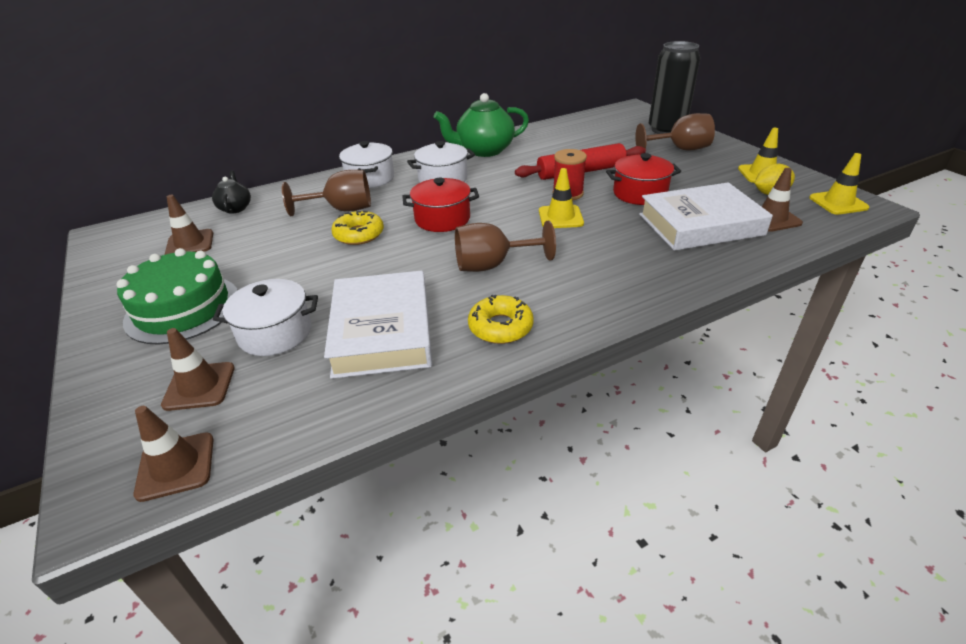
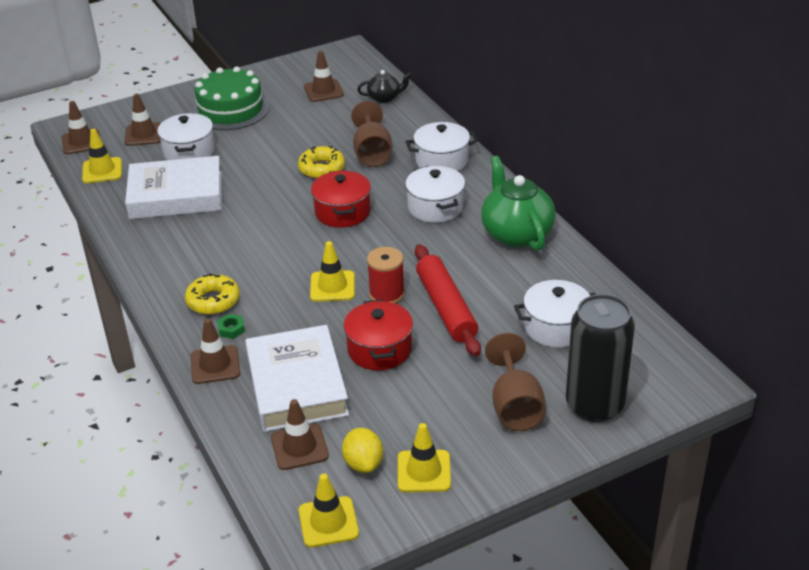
camera: 90 degrees right, 0 degrees up
(288, 419) = (102, 171): none -> yellow traffic cone
(492, 265) = (251, 243): brown goblet -> none
(500, 327) = (163, 248): yellow donut -> yellow donut (213, 301)
(594, 139) = (556, 327): none -> white pot
(637, 264) = (231, 329): none -> green nut
(694, 267) = (215, 365): none -> brown traffic cone

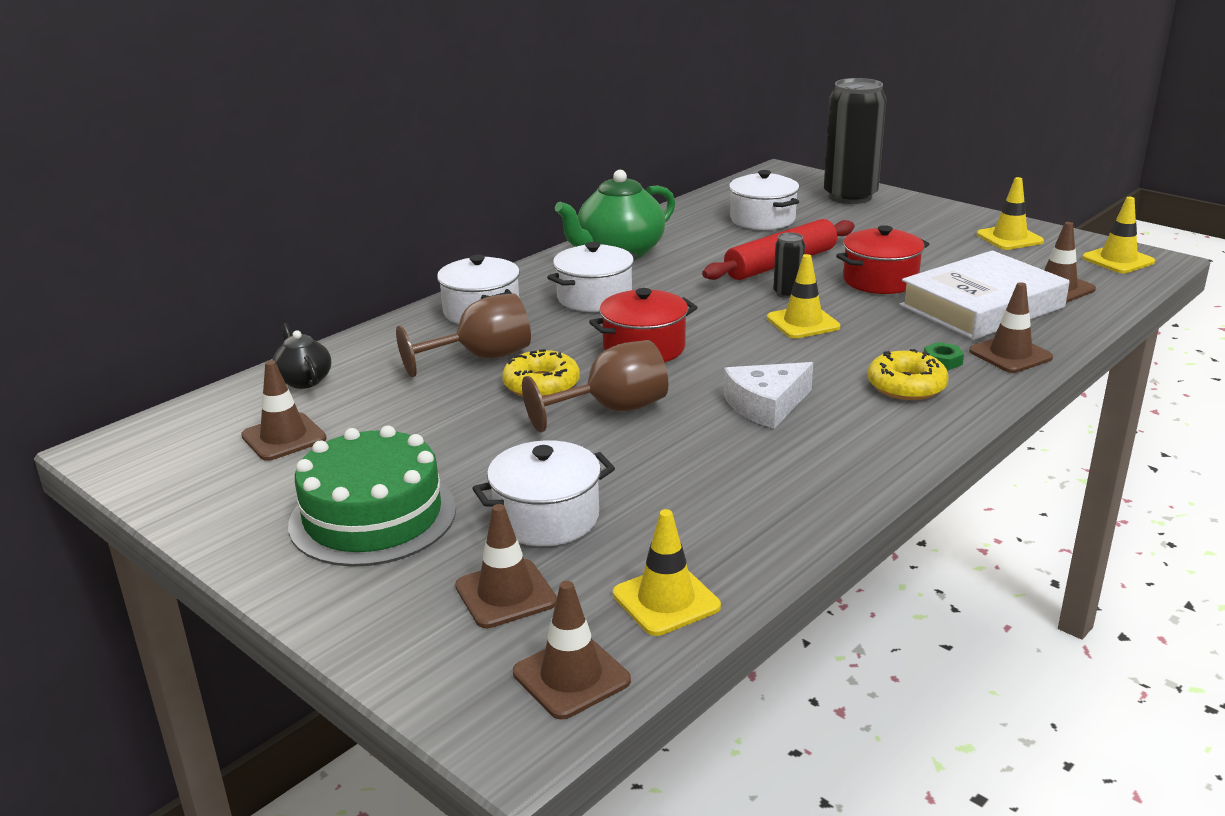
camera: 110 degrees left, 10 degrees down
(176, 195) = (692, 488): white book -> none
(235, 240) = (766, 405): none -> white cheese
(363, 463) = (1036, 260): yellow lemon -> none
(387, 294) = (787, 293): red spool -> black can
(515, 406) = (887, 220): brown goblet -> brown goblet (612, 410)

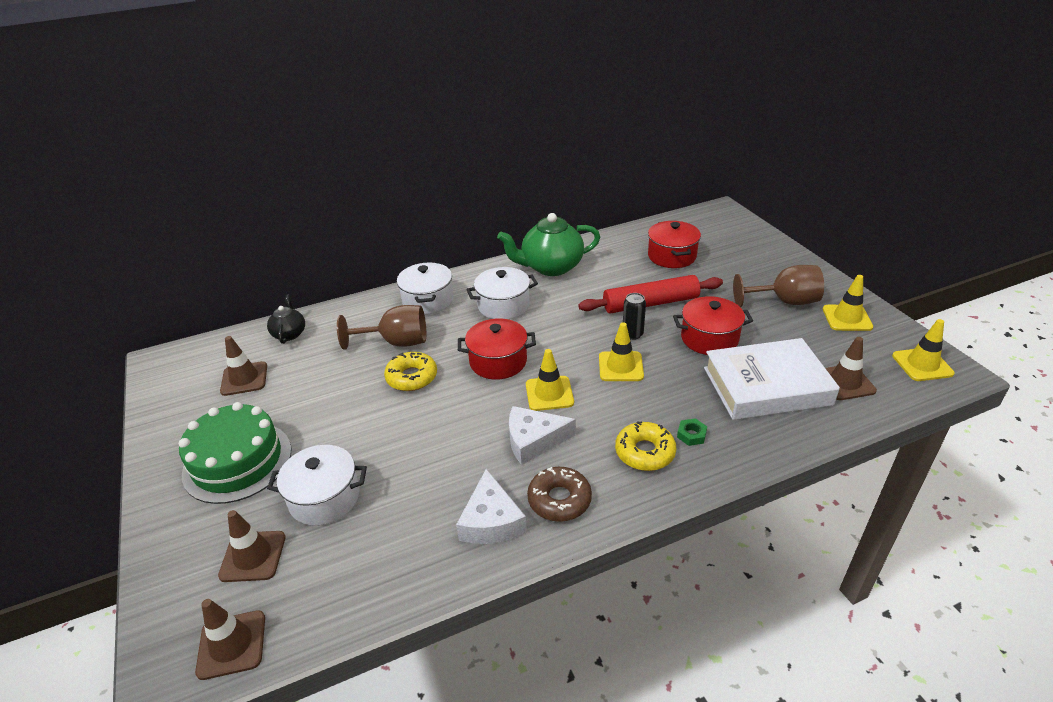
camera: 25 degrees right, 10 degrees up
(612, 410) = (435, 413): brown goblet -> brown goblet (784, 301)
(666, 600) = (333, 601): yellow traffic cone -> yellow traffic cone (549, 393)
(762, 219) = (672, 256): white pot -> red pot
(789, 482) = (491, 521): none -> white cheese
(850, 197) = (754, 246): black can -> none
(851, 446) = (559, 500): none -> brown donut
(1010, 354) = (749, 444): brown traffic cone -> none

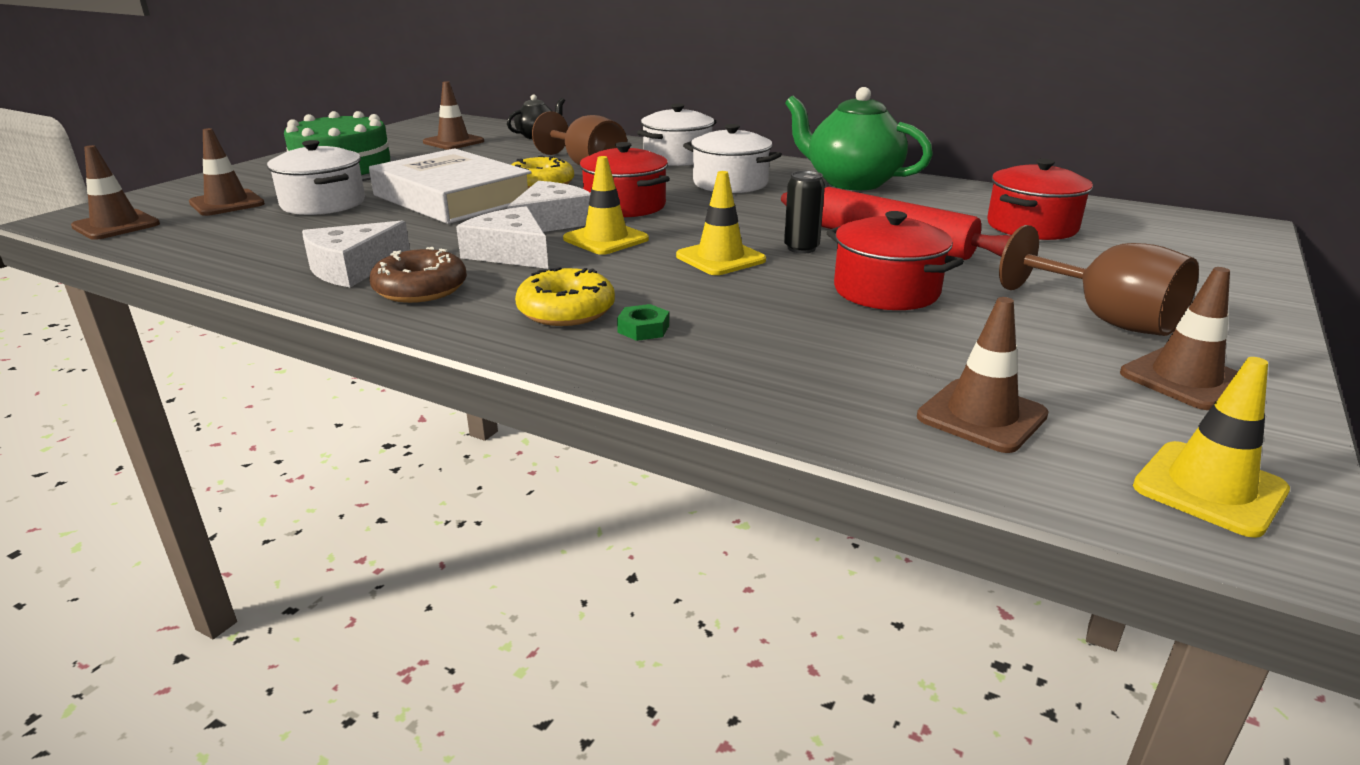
camera: 50 degrees right, 10 degrees down
(495, 402) = (551, 222): none -> white cheese
(766, 386) = (846, 353): white book -> white book (453, 198)
(847, 318) = (1185, 379): yellow traffic cone -> brown traffic cone

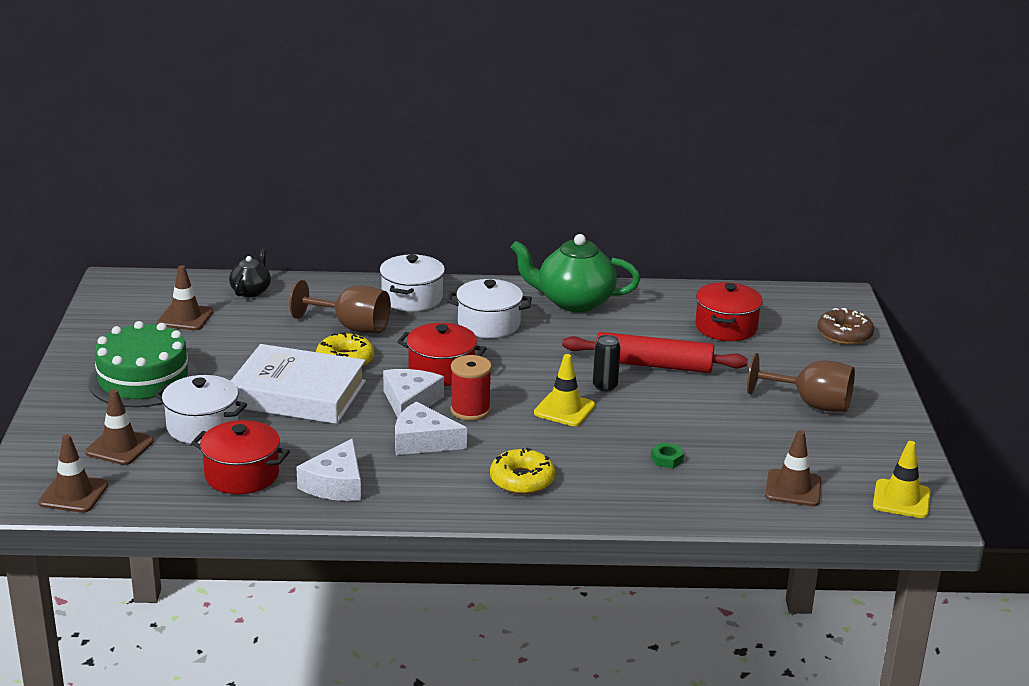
camera: 30 degrees left, 0 degrees up
(420, 289) = (409, 488): brown donut -> brown donut (844, 334)
(606, 239) = (470, 410): yellow traffic cone -> red spool
(643, 329) = (582, 481): green nut -> green nut (666, 459)
(886, 291) = (685, 412): red pot -> red pot (242, 475)
(1185, 379) = (867, 438): brown traffic cone -> none

